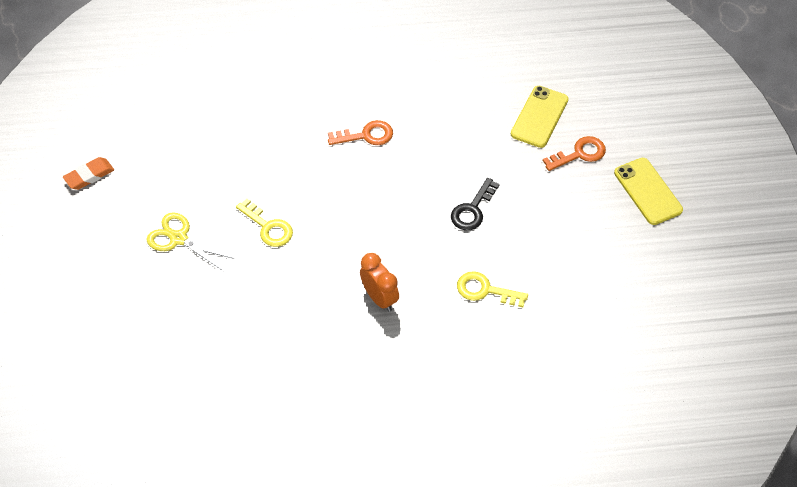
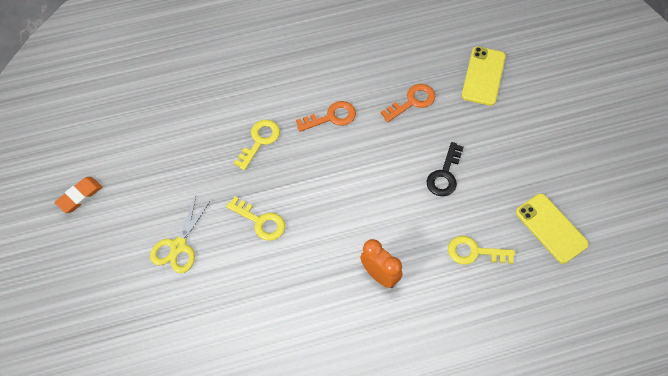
camera: 10 degrees left, 5 degrees up
(178, 238) = (178, 246): yellow scissors -> yellow scissors turned 90 degrees counterclockwise
(285, 148) = (259, 141): none -> yellow key
(579, 154) = (527, 106): orange key -> orange key (412, 102)
(647, 191) = (596, 133): yellow phone -> yellow phone (551, 228)

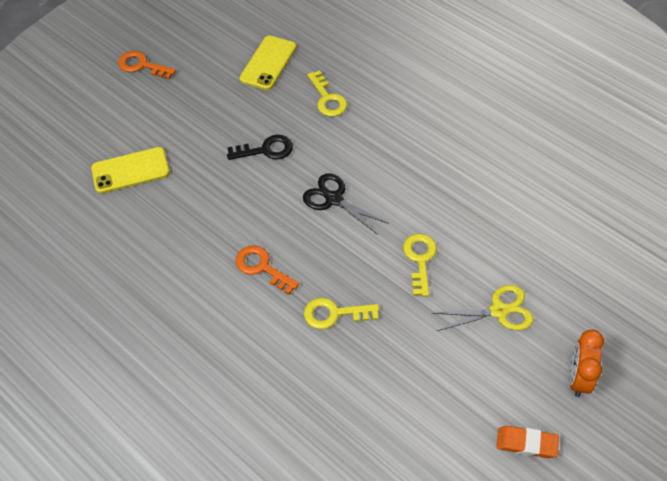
camera: 120 degrees left, 5 degrees down
(360, 196) = (334, 199): none -> black scissors
(380, 275) = (399, 147): orange clock -> orange clock (578, 378)
(412, 102) = (198, 211): orange key -> orange key (142, 65)

